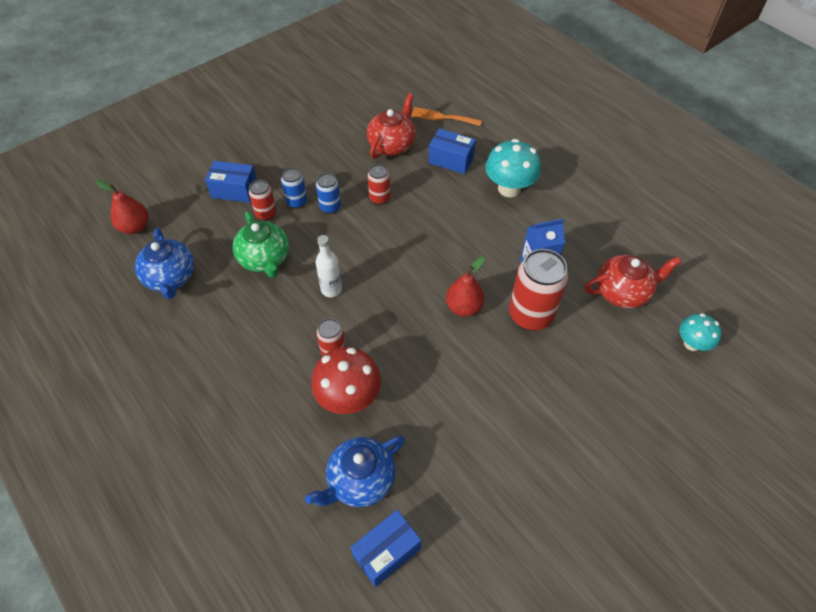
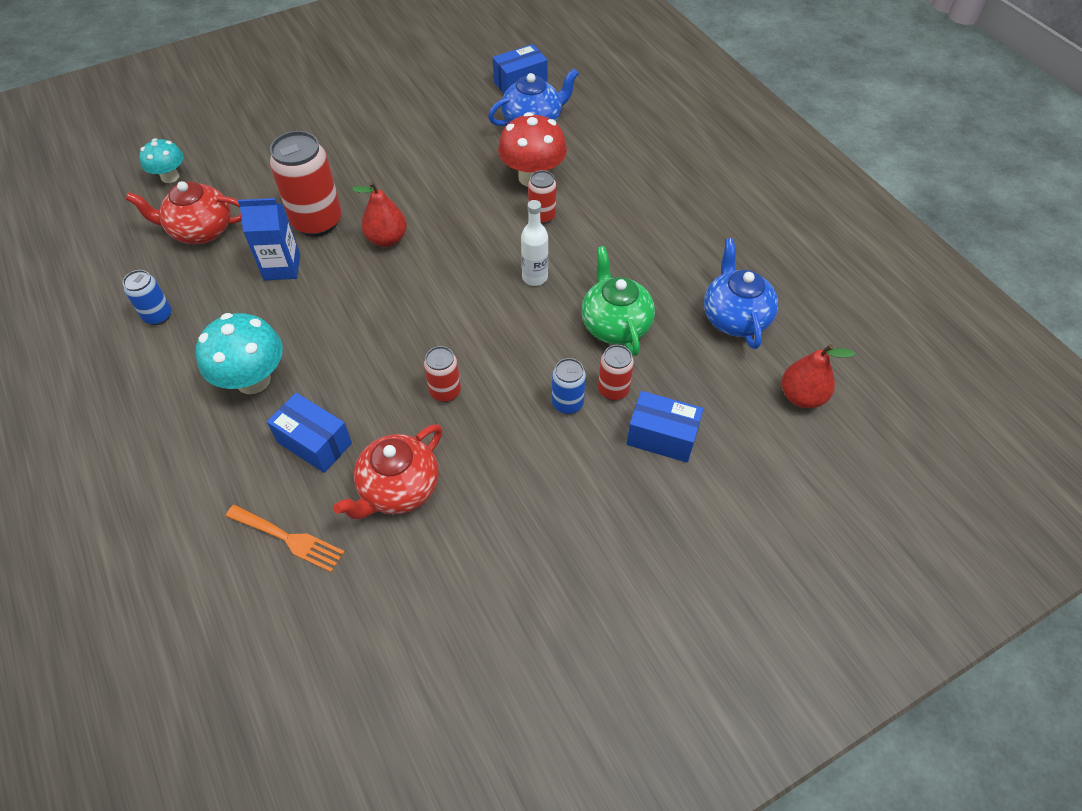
camera: 170 degrees left, 0 degrees up
(330, 207) = (519, 387): blue can -> blue can (158, 316)

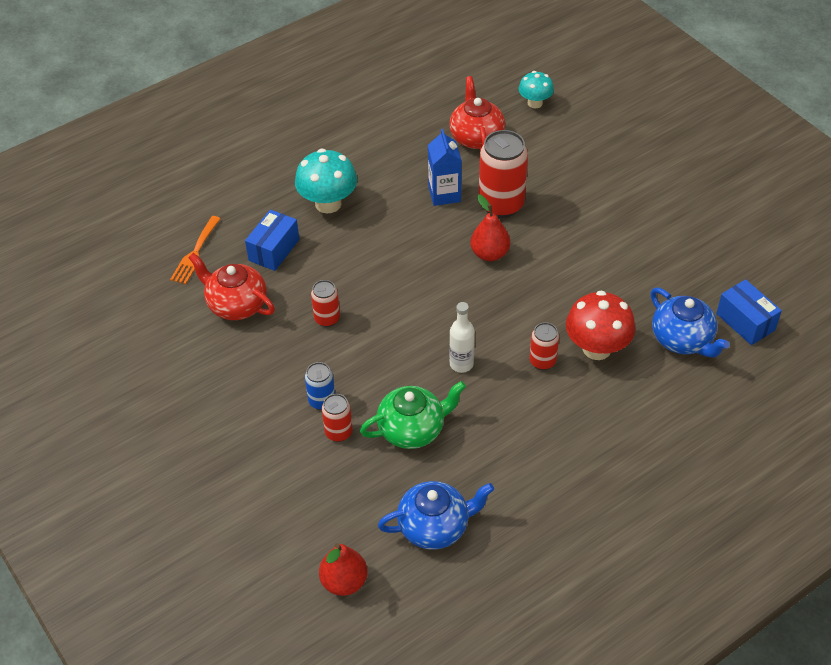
camera: 85 degrees right, 5 degrees down
(158, 316) = (383, 137): blue can -> none
(661, 437) = (292, 470): blue box -> none

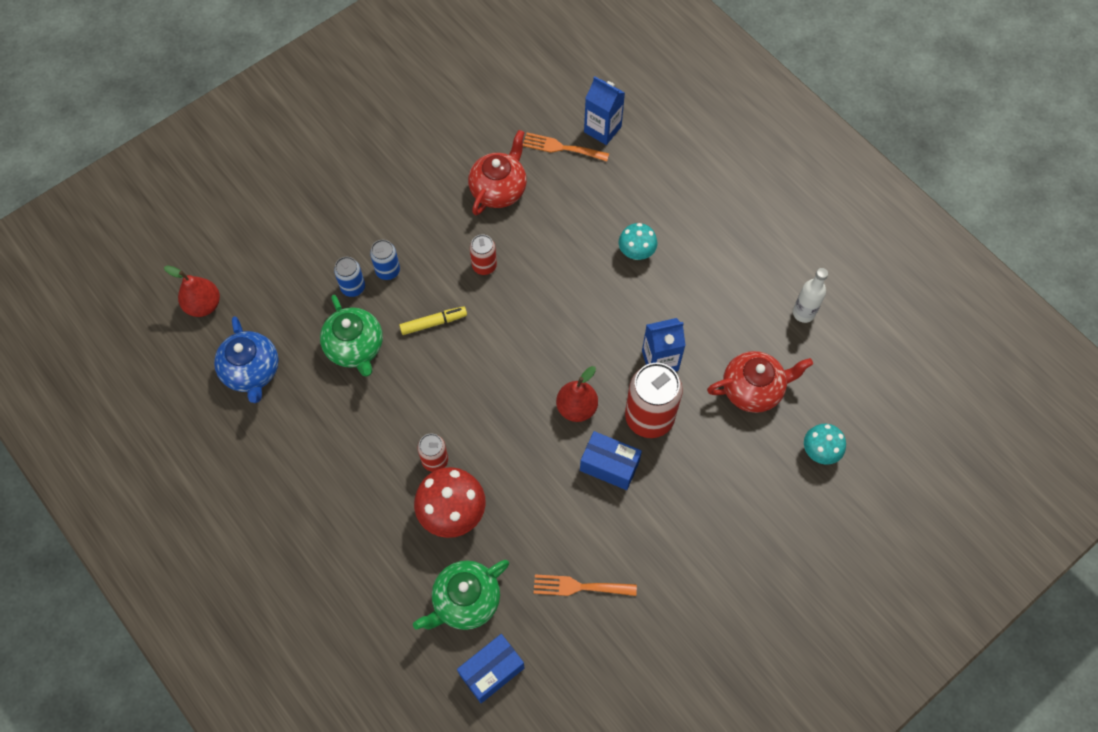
camera: 85 degrees right, 15 degrees up
(180, 221) = (602, 129): none -> blue carton
(274, 250) = (569, 212): blue box -> blue box (609, 466)
(328, 203) = (636, 252): turquoise mushroom -> turquoise mushroom, size x0.61
(338, 432) = (353, 287): red can -> blue can
(389, 361) = (433, 323): none -> yellow marker
(461, 364) = (431, 386): white bottle -> white bottle (803, 313)
(662, 259) = (579, 587): none -> orange fork
(682, 340) = (465, 601): blue teapot -> green teapot

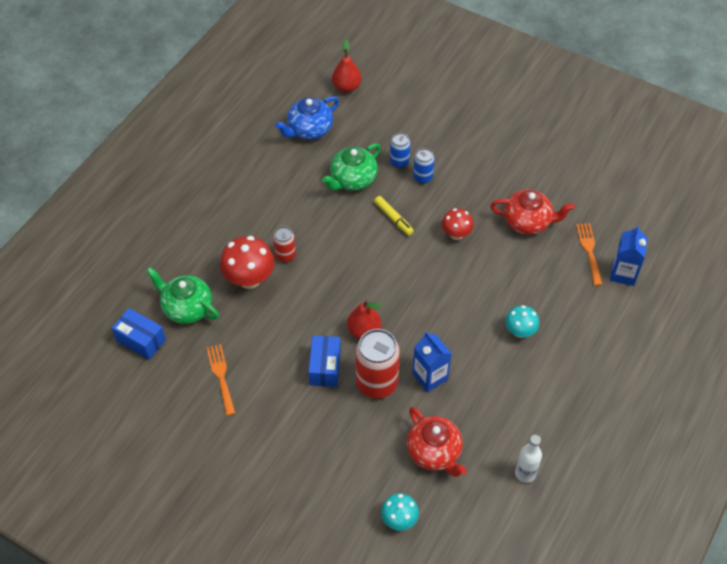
camera: 70 degrees right, 10 degrees down
(484, 266) = (456, 234): red can -> red mushroom

